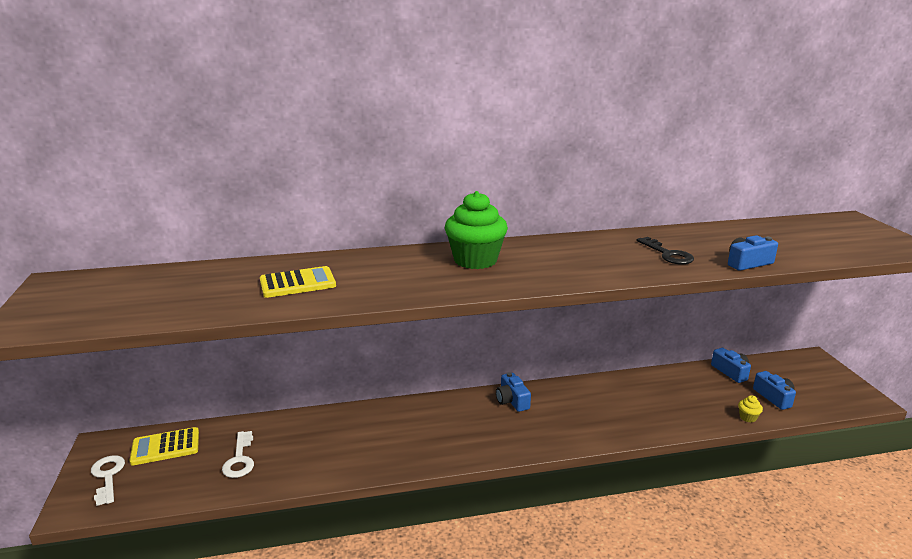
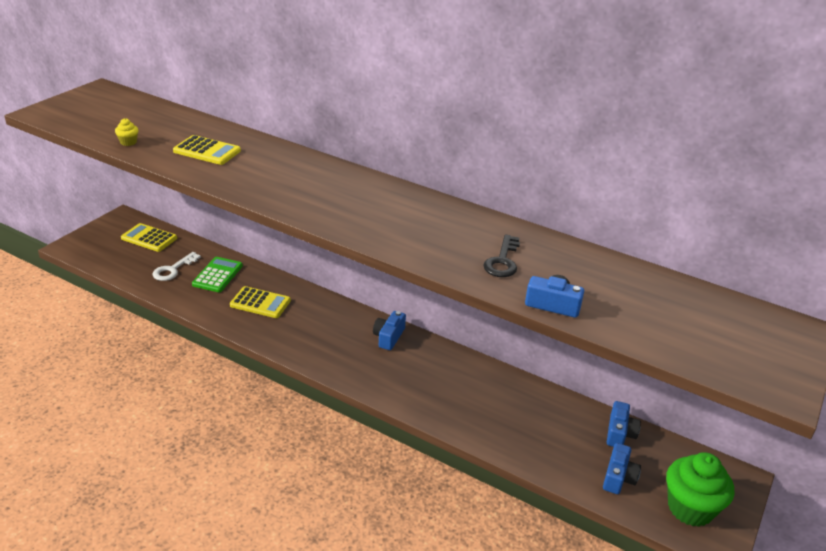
camera: 40 degrees right, 10 degrees up
(108, 476) = (103, 239): white key -> none
(294, 438) = (217, 275): none -> green calculator
(372, 437) = (260, 303): none -> yellow calculator
(475, 260) = (345, 190): green cupcake -> green cupcake (690, 508)
(748, 417) = (558, 473): yellow cupcake -> yellow cupcake (128, 142)

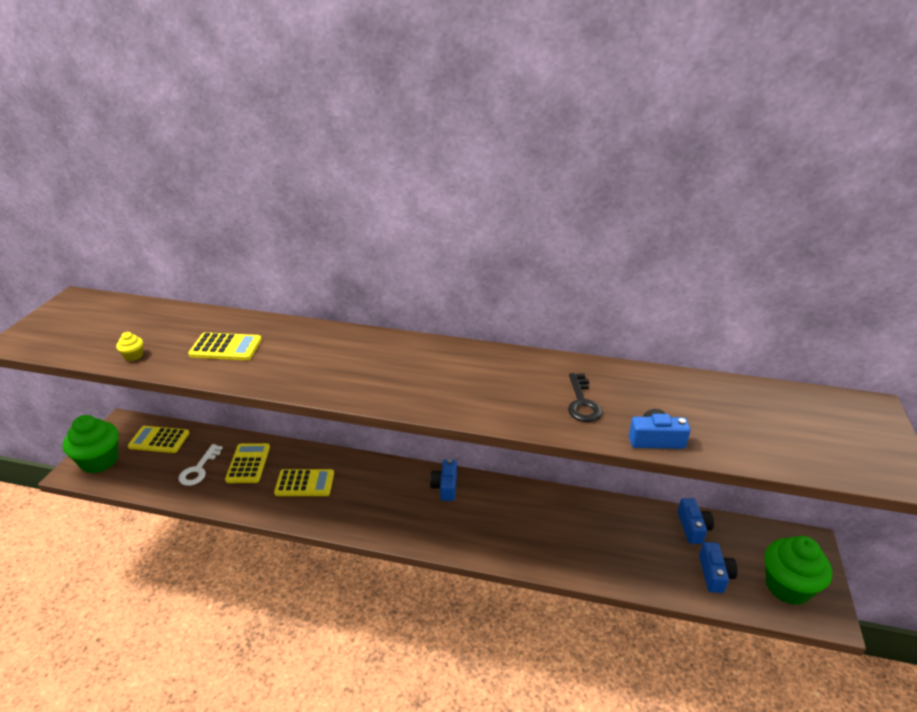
camera: 15 degrees left, 0 degrees up
(93, 243) = (99, 461): none -> green cupcake
(217, 275) = (248, 463): green calculator -> yellow calculator

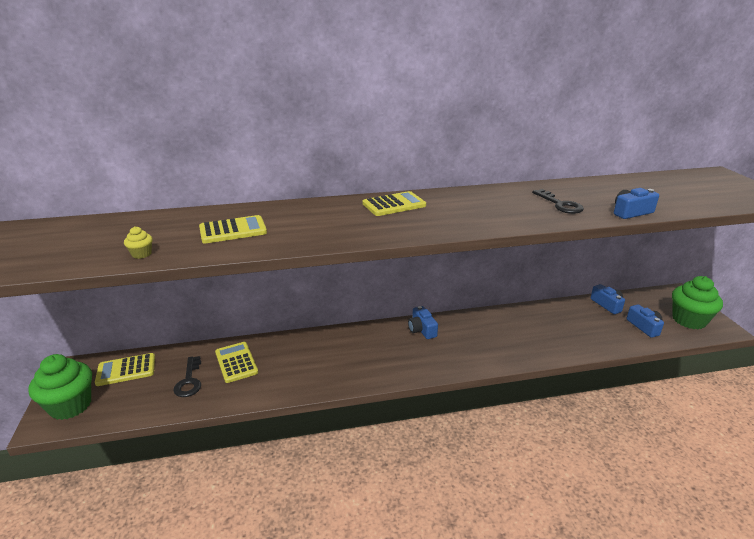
camera: 25 degrees left, 5 degrees down
(198, 469) = (189, 381): white key -> black key
(304, 483) = (302, 361): yellow calculator -> yellow calculator (394, 205)

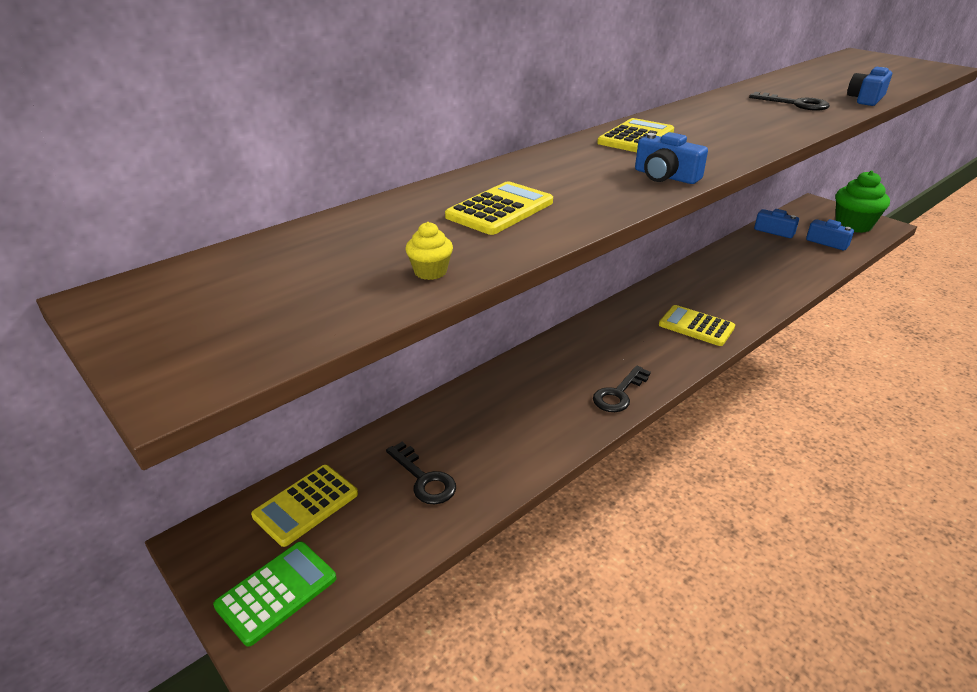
camera: 30 degrees left, 5 degrees up
(70, 406) = (276, 592): green cupcake -> green calculator
(236, 362) = (460, 430): yellow calculator -> yellow calculator (696, 326)
(347, 377) = (619, 394): none -> black key
(421, 330) = (634, 312): blue camera -> blue camera (665, 176)

